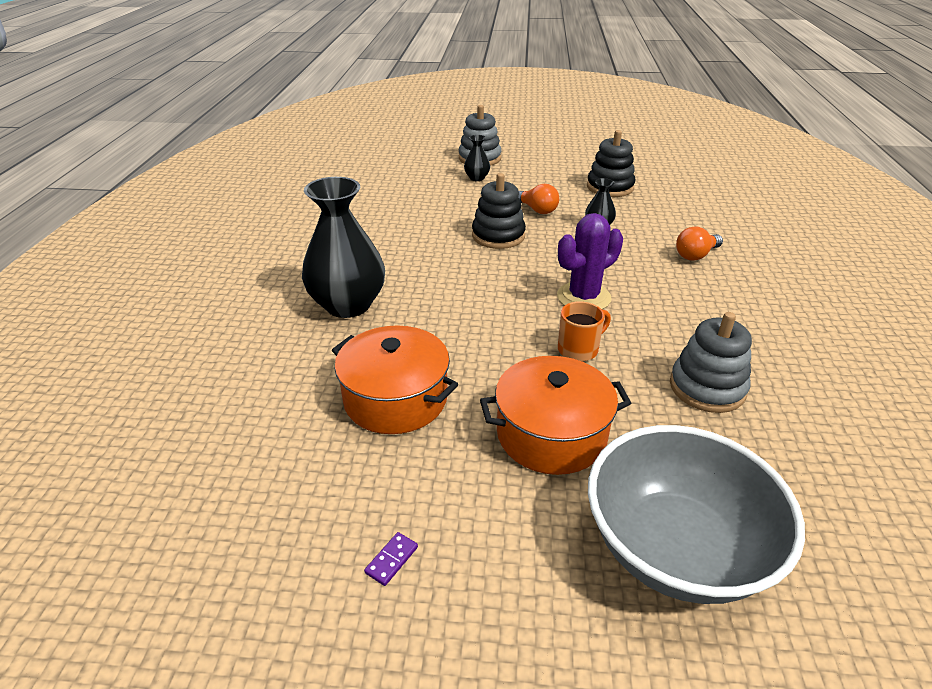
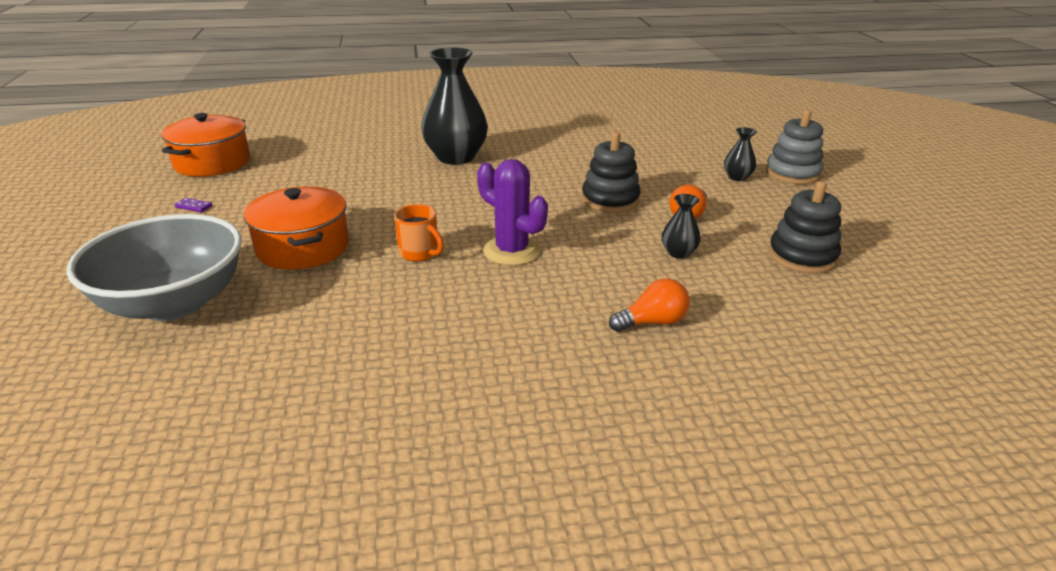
camera: 75 degrees right, 5 degrees down
(395, 399) = (342, 188): orange pot -> orange pot (212, 163)
(695, 255) = (652, 322): orange light bulb -> orange light bulb turned 120 degrees clockwise
(707, 388) = (370, 323): grey stacking toy -> none

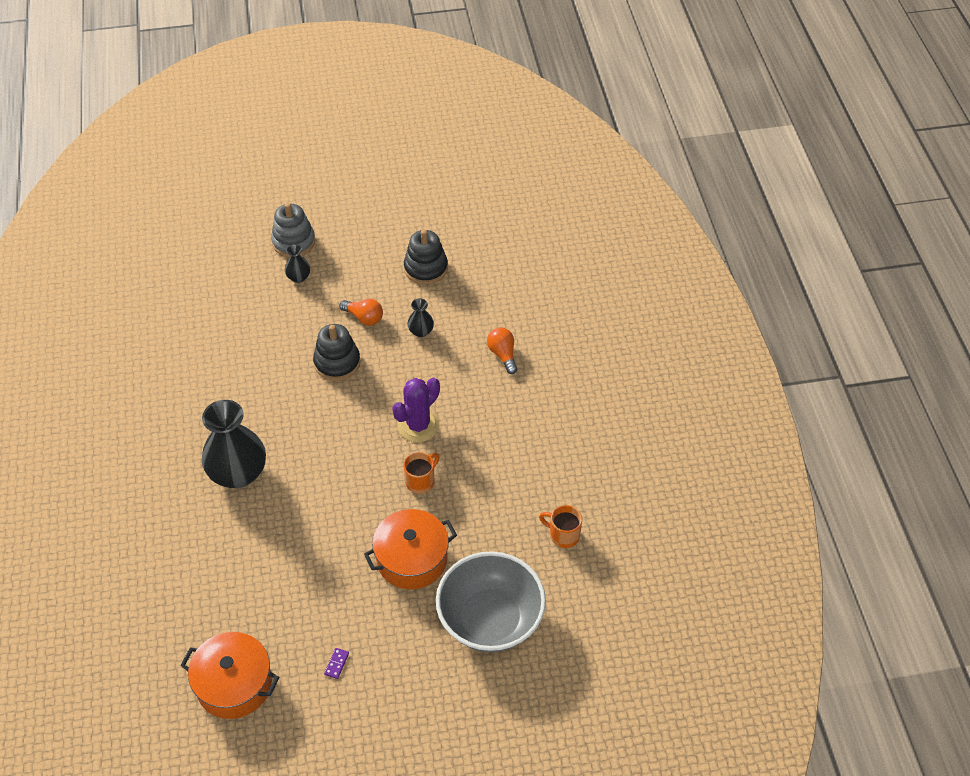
camera: 90 degrees left, 20 degrees up
(278, 375) = (563, 535): none -> orange mug

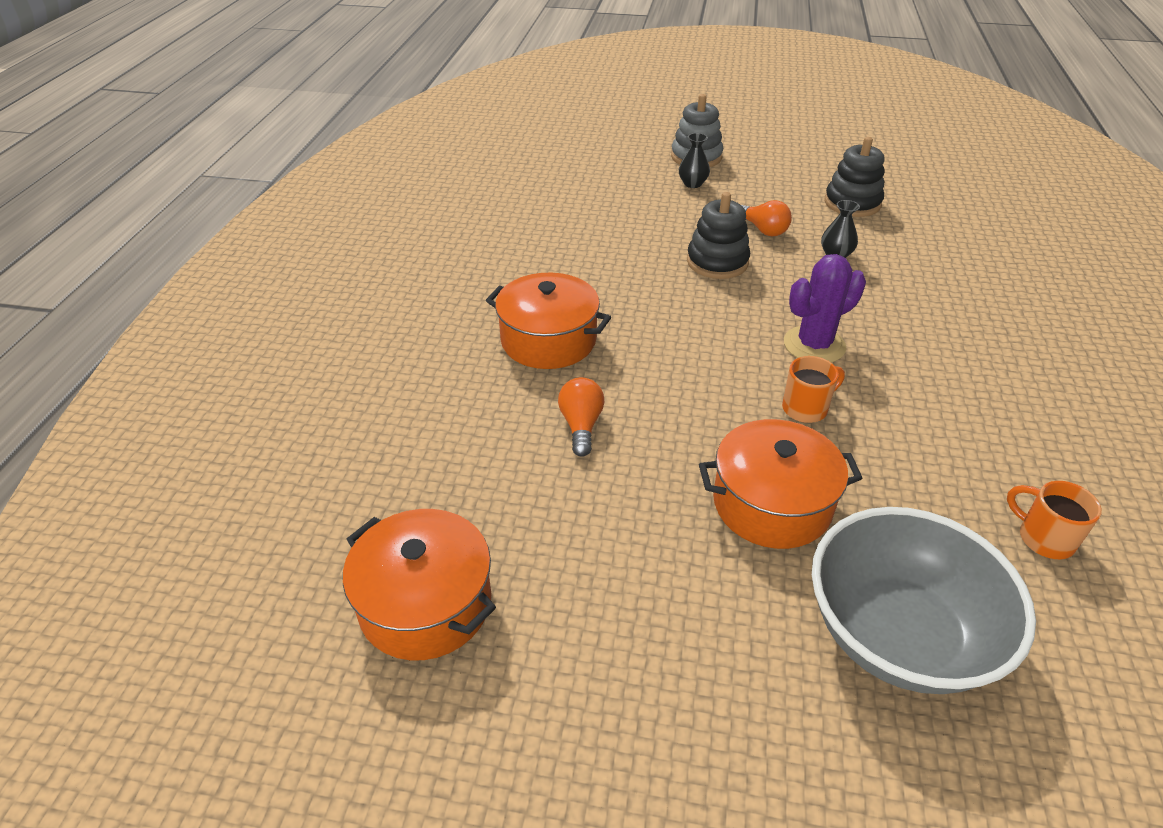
camera: 20 degrees right, 10 degrees down
(238, 473) = (548, 340): black vase -> orange pot
(336, 664) = (604, 624): purple domino -> none
(503, 355) = (949, 298): orange light bulb -> orange light bulb (581, 425)

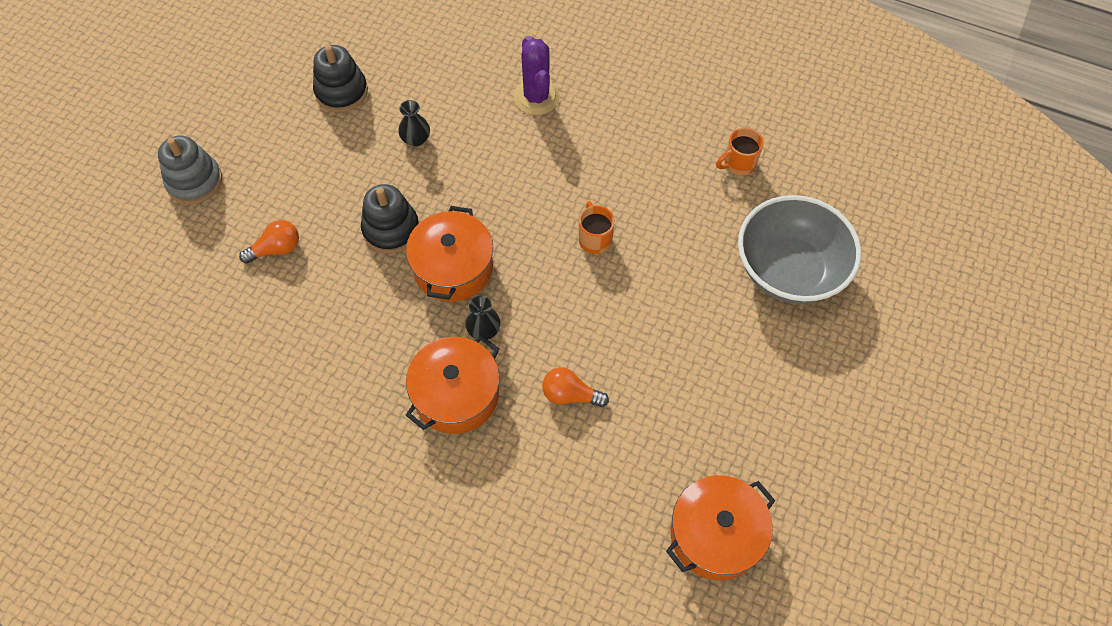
camera: 75 degrees left, 20 degrees up
(692, 184) = (247, 203): black vase -> black vase (484, 330)
(763, 230) = (355, 176): orange light bulb -> orange light bulb (276, 249)
(772, 504) = (678, 296): orange pot -> orange pot (453, 268)
(814, 345) = (527, 204): purple cactus -> purple cactus (536, 97)

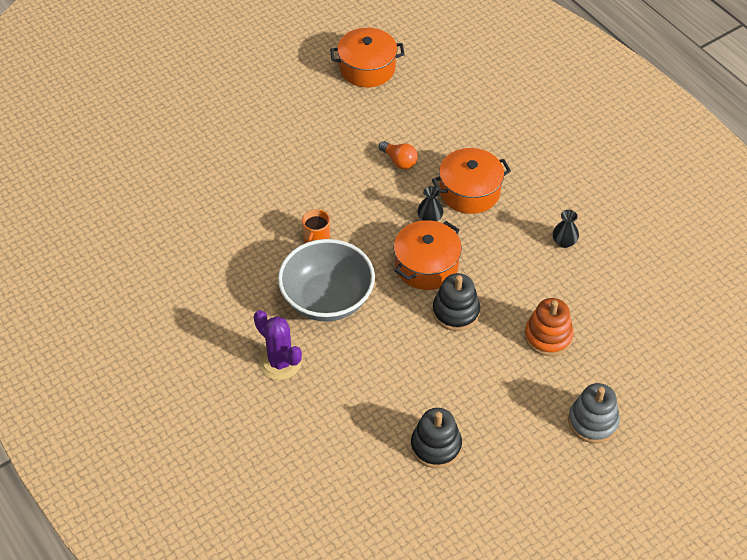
camera: 150 degrees left, 10 degrees down
(276, 249) = (548, 336): orange light bulb -> orange stacking toy
(416, 139) = (397, 373): black vase -> black vase (564, 242)
(536, 97) = (280, 362): purple cactus -> purple cactus turned 60 degrees counterclockwise
(738, 164) = (175, 242): orange mug -> none
(789, 270) = (207, 165): grey bowl -> grey bowl (327, 299)

